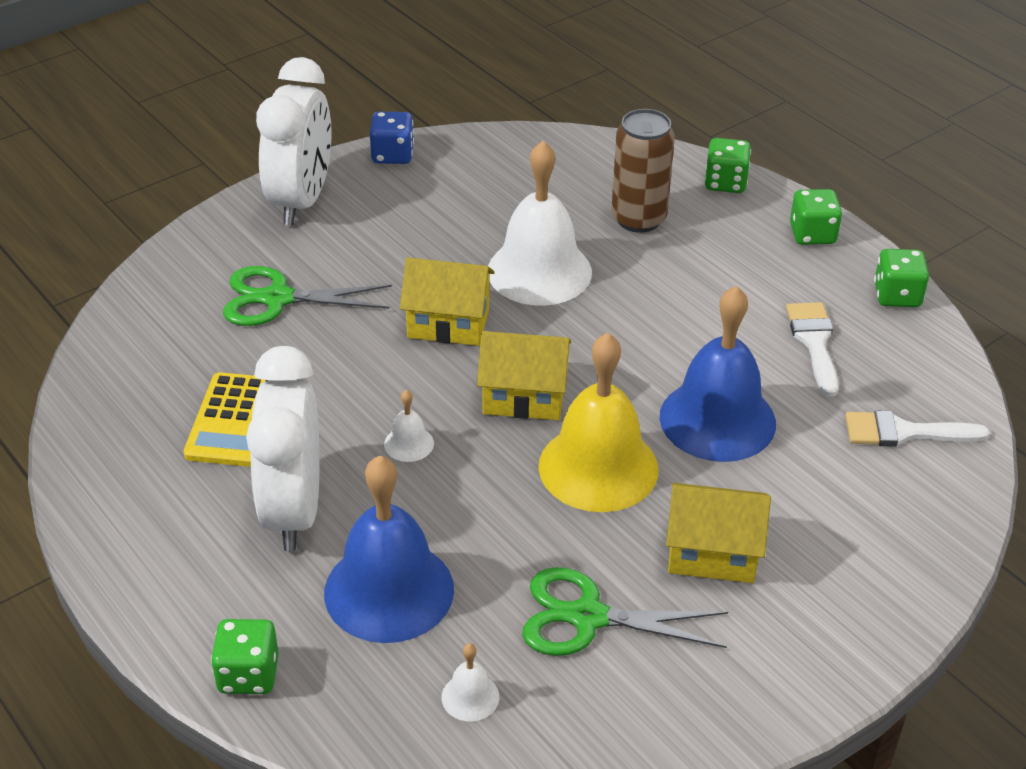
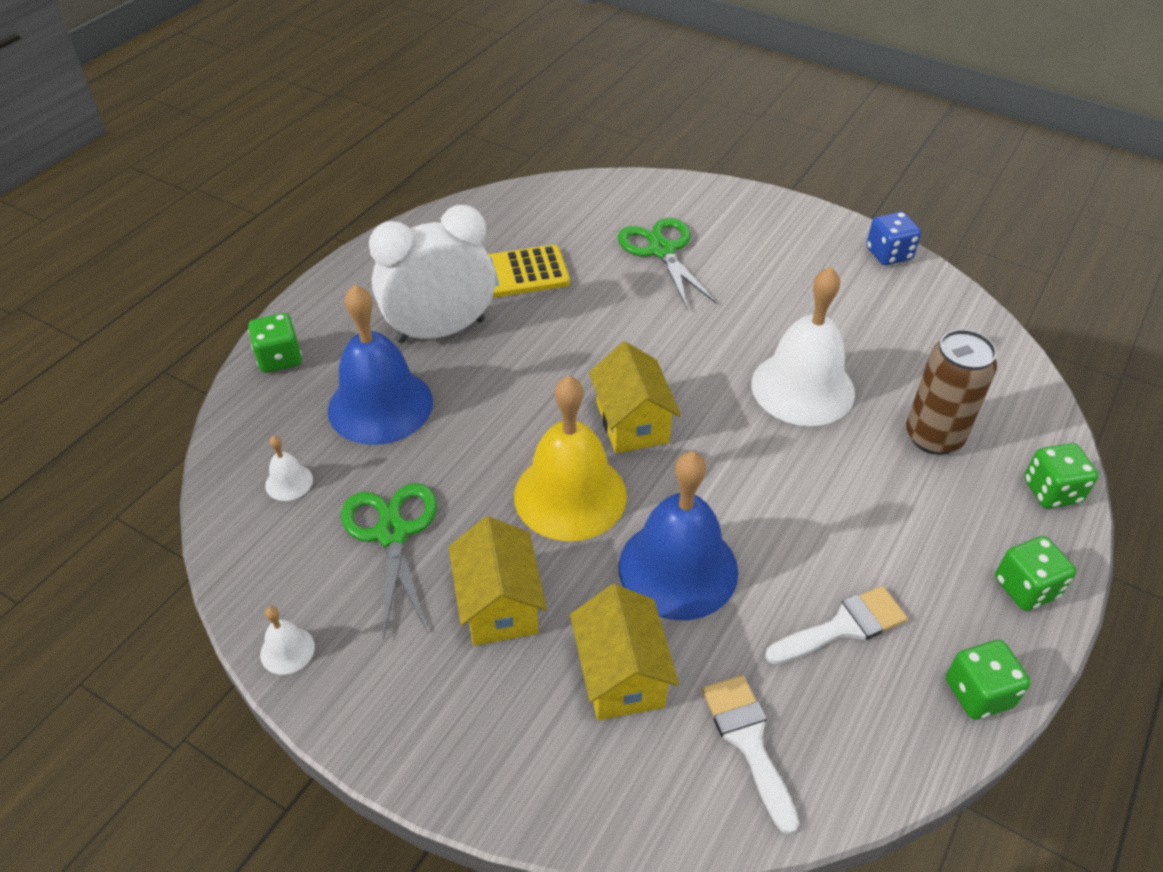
camera: 70 degrees right, 5 degrees up
(301, 201) = (787, 225): white clock -> none
(409, 443) = (540, 370): white bell -> white bell (287, 650)
(448, 323) = (695, 350): yellow house -> yellow house (621, 675)

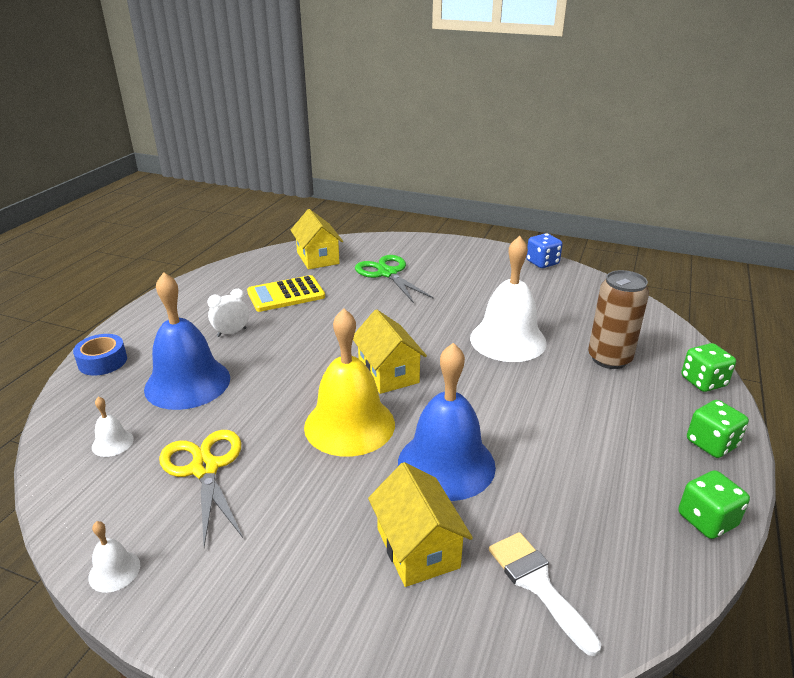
camera: 10 degrees left, 15 degrees down
(279, 358) = (103, 361): green dice -> blue tape
(392, 533) = (205, 468): green scissors -> yellow scissors
(441, 330) = (231, 332): white clock -> white clock, size x0.44
(499, 604) = (303, 509): yellow house -> yellow house (317, 258)
(843, 626) = (587, 487): white brush -> none

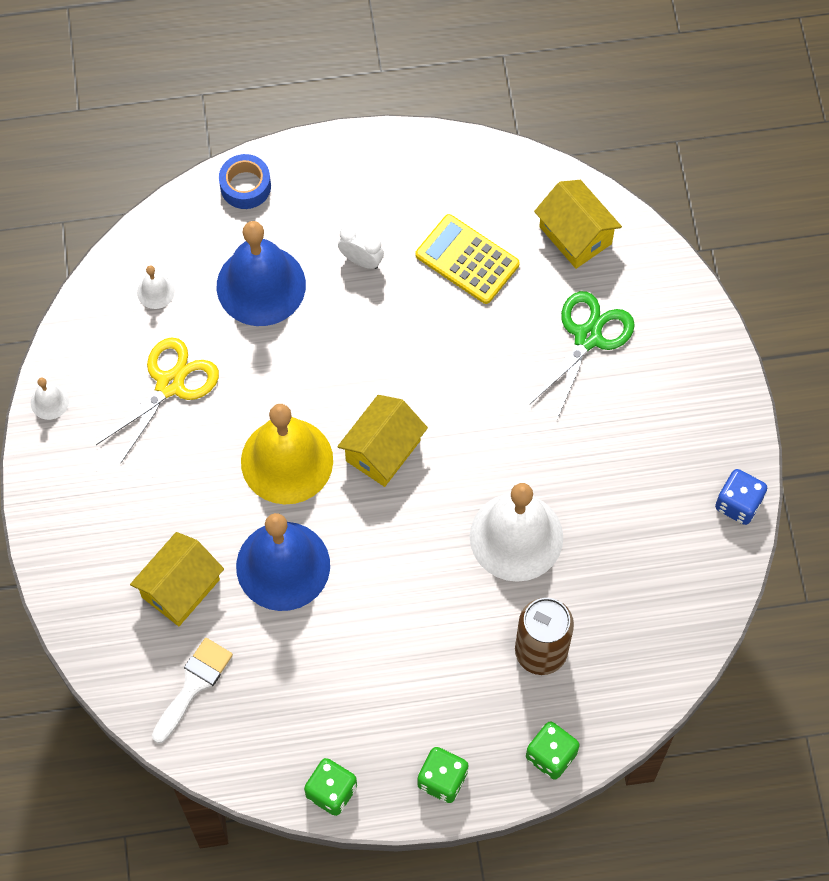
camera: 60 degrees right, 35 degrees up
(317, 258) = (575, 235): yellow house -> yellow house turned 75 degrees counterclockwise

